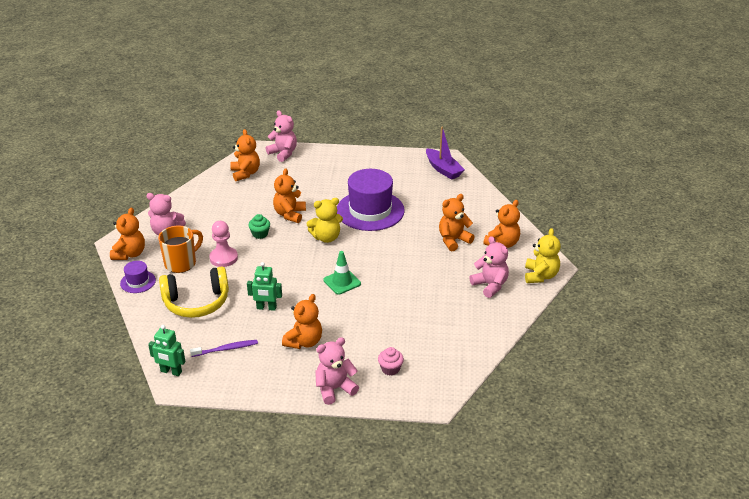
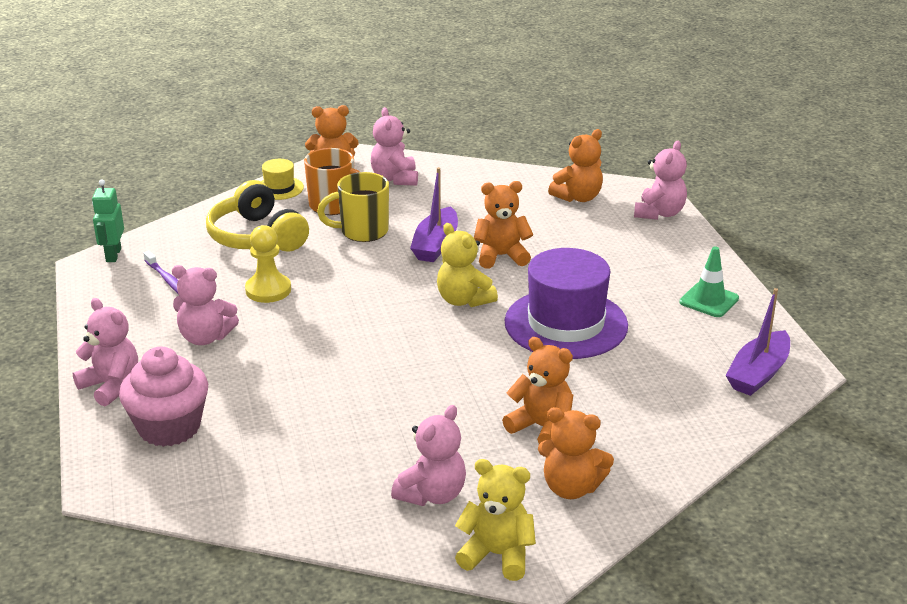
camera: 70 degrees right, 5 degrees down
(138, 282) = (279, 188): purple hat -> yellow hat
(223, 258) = (362, 231): pink pawn -> yellow mug
(260, 234) = (435, 244): green cupcake -> purple boat
(266, 308) = (268, 290): green robot -> yellow pawn
(304, 342) = (205, 337): orange teddy bear -> pink teddy bear
(342, 282) = (360, 338): green traffic cone -> green traffic cone (709, 300)
(390, 369) = (169, 427): pink cupcake -> pink cupcake, size x2.04
(540, 276) = (497, 555): yellow teddy bear -> yellow teddy bear turned 150 degrees counterclockwise

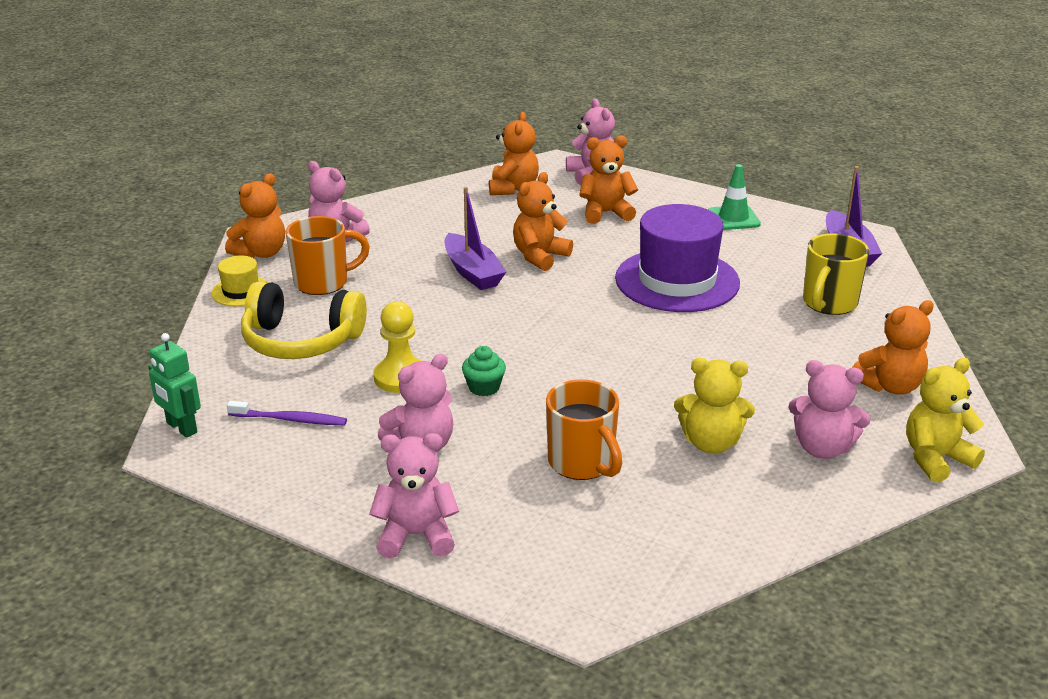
camera: 45 degrees left, 0 degrees up
(169, 427) = (538, 533): pink cupcake -> none
(268, 404) = (582, 463): none -> orange mug
(301, 324) = (484, 387): none -> green cupcake
(362, 231) = (391, 291): yellow mug -> yellow mug (829, 303)
(432, 494) = (822, 448): pink teddy bear -> pink teddy bear turned 120 degrees clockwise
(464, 300) = (575, 302): yellow teddy bear -> yellow teddy bear (711, 443)
(541, 427) = (797, 358): orange teddy bear -> orange teddy bear (606, 213)

